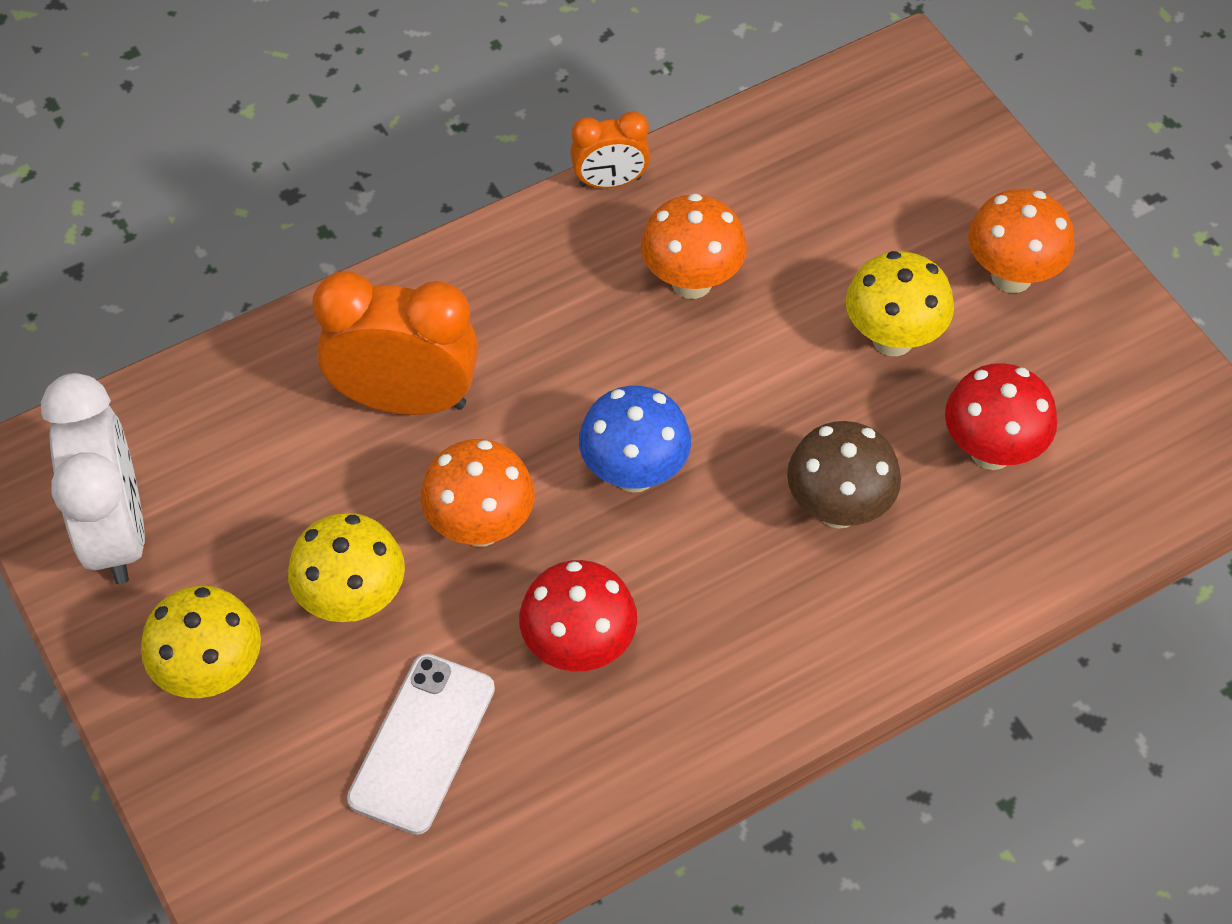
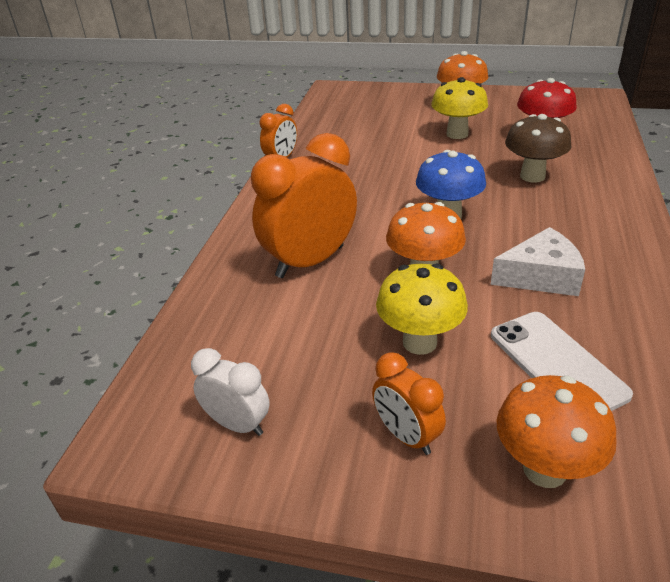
camera: 45 degrees left, 20 degrees down
(116, 532) = (238, 424): white clock -> white clock, size x0.54
(212, 674) = (406, 436): yellow mushroom -> orange clock
(579, 648) = (541, 276): red mushroom -> white cheese
(691, 282) = (363, 162): orange mushroom -> orange mushroom (544, 469)

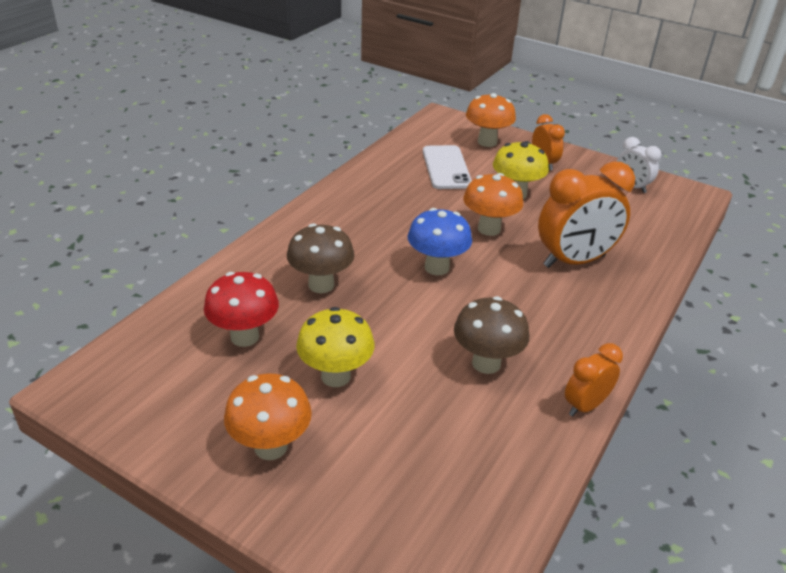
camera: 165 degrees left, 0 degrees up
(360, 163) = (486, 363): none -> brown mushroom
(541, 276) = (409, 206): white cheese -> none

